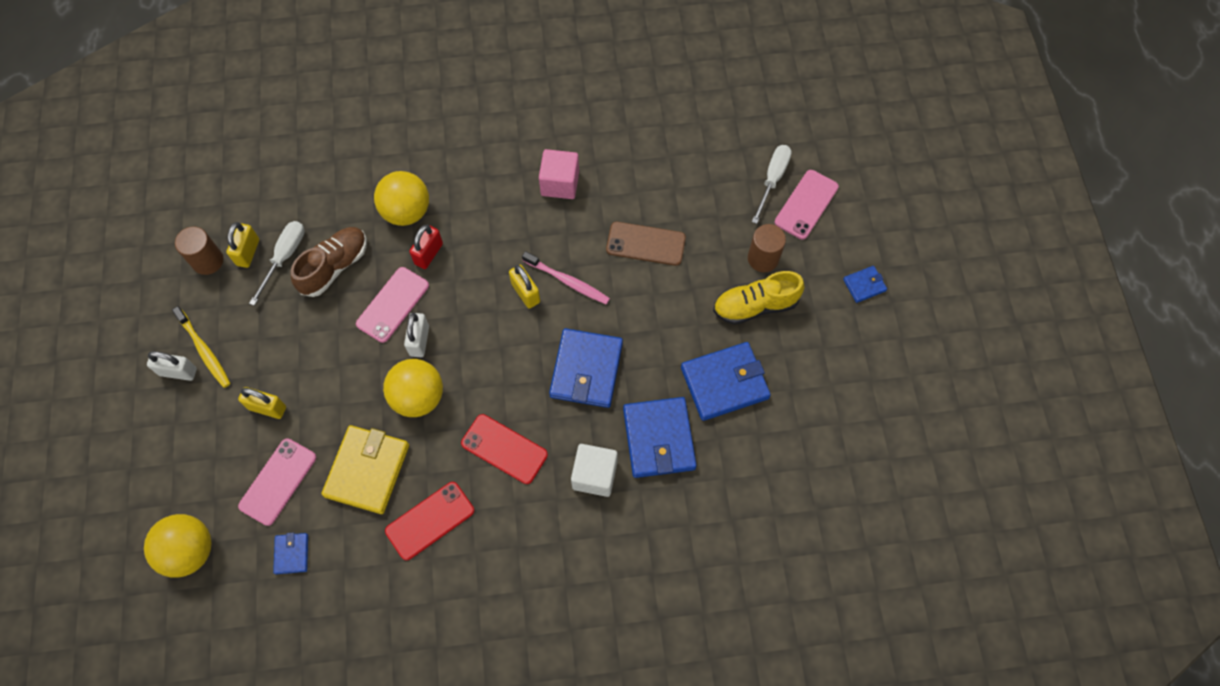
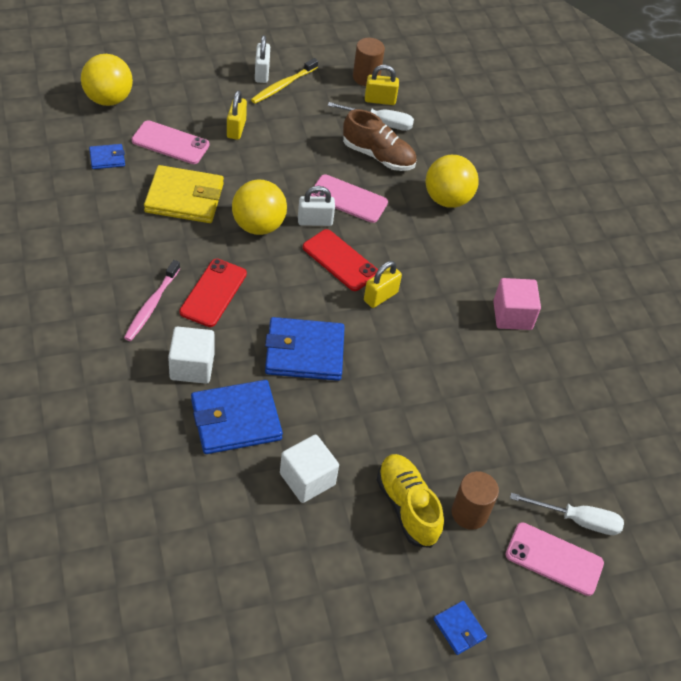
camera: 75 degrees right, 15 degrees down
(428, 254) = (406, 219): red padlock -> none
(430, 520) = (140, 245): red phone -> red phone (340, 260)
(567, 281) = (400, 330): pink toothbrush -> pink toothbrush (151, 305)
(645, 244) = (460, 396): brown phone -> none
(724, 383) = (307, 479): blue wallet -> white cube

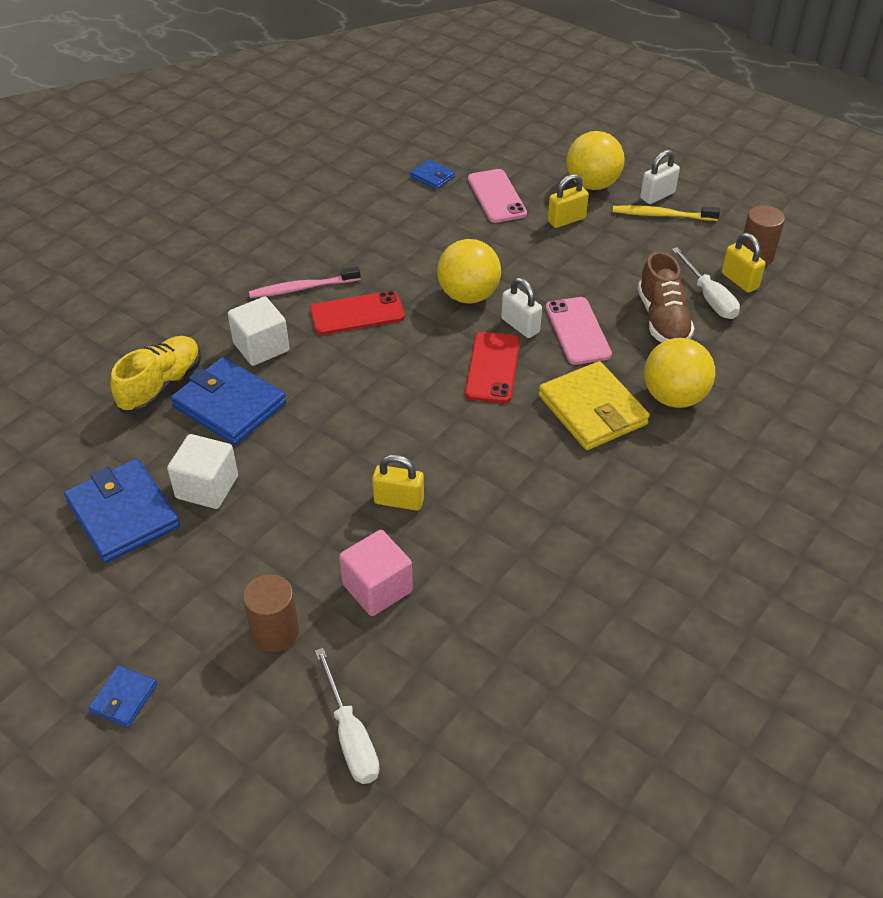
camera: 60 degrees right, 5 degrees down
(108, 99) = (498, 140): yellow ball -> yellow ball (592, 184)
(184, 198) = (444, 238): yellow wallet -> yellow wallet (592, 410)
(304, 352) = (353, 405): blue wallet -> blue wallet (123, 514)
(380, 296) = (481, 419): yellow padlock -> yellow padlock (399, 501)
(407, 506) = (239, 577): yellow shoe -> yellow shoe (161, 386)
(512, 315) = (577, 531): pink cube -> pink cube (377, 588)
(554, 559) = (279, 739): pink phone -> none

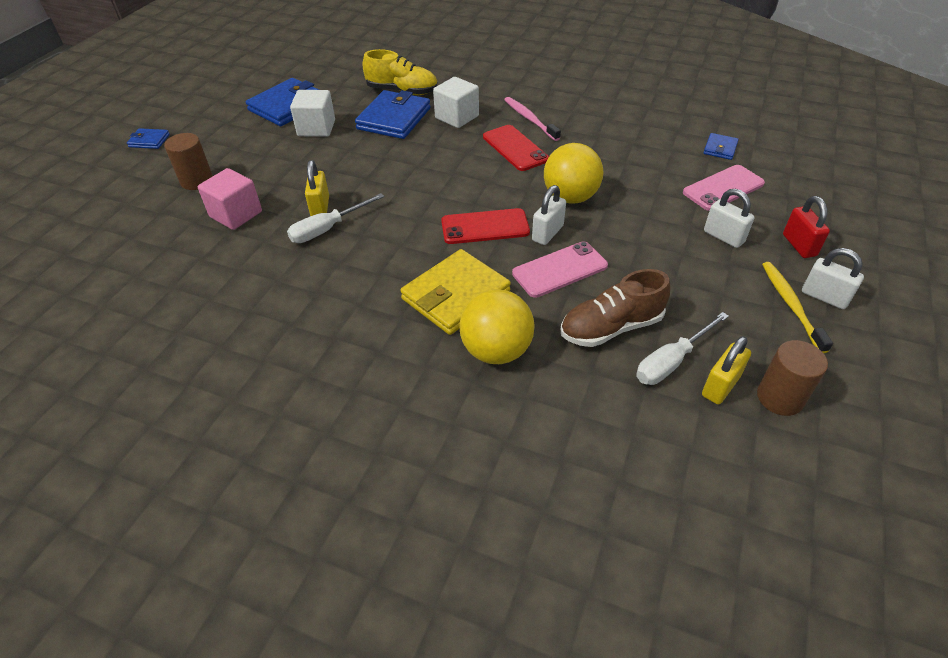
camera: 75 degrees right, 0 degrees up
(350, 736) = (111, 228): white screwdriver -> white screwdriver (327, 229)
(566, 220) = (723, 237): yellow padlock -> white padlock
(592, 184) = (799, 245): yellow ball -> red padlock

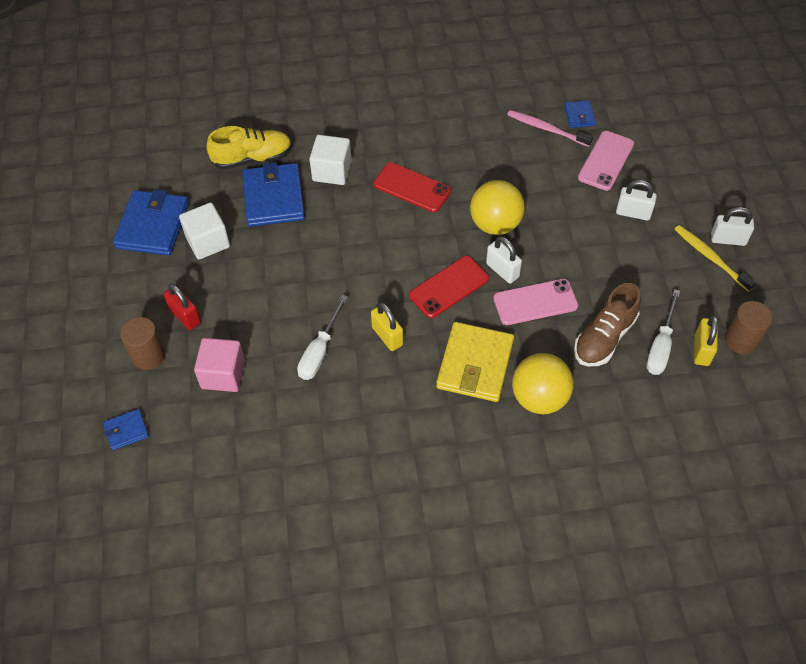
camera: 30 degrees left, 10 degrees up
(149, 141) = (48, 331): blue wallet -> blue wallet (126, 430)
(320, 207) = (293, 331): yellow padlock -> yellow padlock (387, 336)
(530, 119) = (400, 146): pink toothbrush -> pink toothbrush (546, 129)
(547, 233) = (502, 270): white padlock -> white padlock turned 45 degrees counterclockwise
(560, 270) = (535, 302): pink phone -> pink phone turned 45 degrees clockwise
(799, 245) = (689, 197): red padlock -> red padlock (185, 316)

